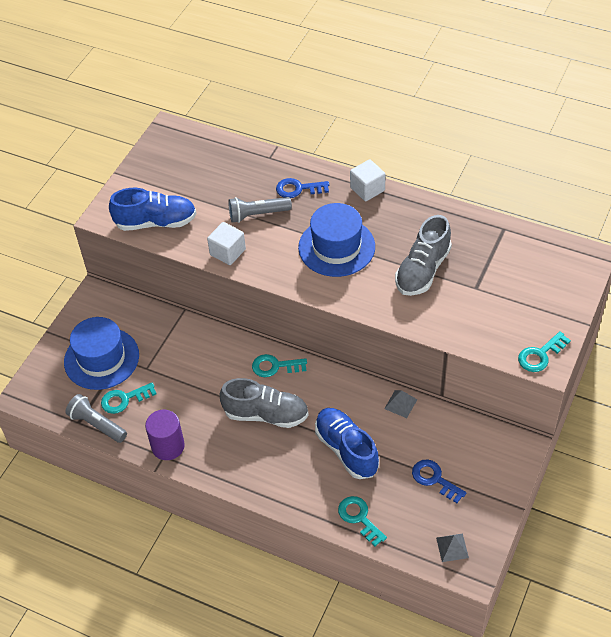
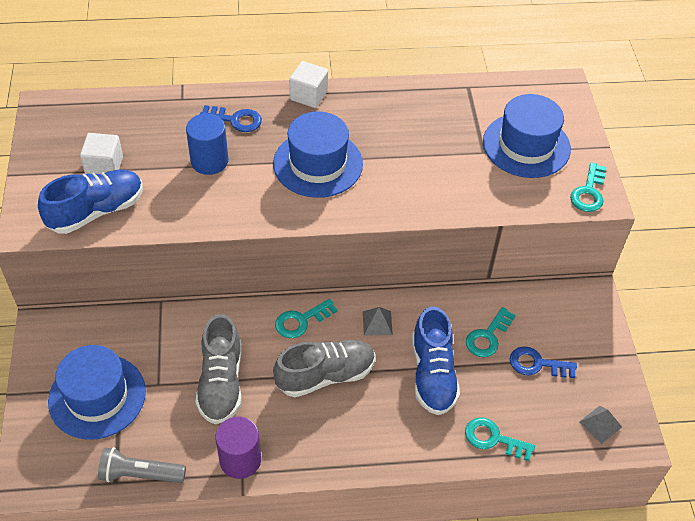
camera: 35 degrees left, 0 degrees up
(124, 399) = (154, 431): turquoise key -> turquoise key (488, 337)
(227, 252) = (203, 213): white cube -> white cube (104, 166)
(258, 214) = (209, 161): grey flashlight -> blue cylinder
(298, 189) = (235, 120): blue key -> blue key turned 135 degrees counterclockwise
(346, 449) = (432, 374): blue shoe -> blue shoe turned 120 degrees counterclockwise
(400, 404) = (453, 304): grey pyramid -> grey pyramid (377, 323)
(422, 270) = (421, 154): grey shoe -> grey shoe (221, 382)
(516, 296) = (526, 145): none -> blue hat

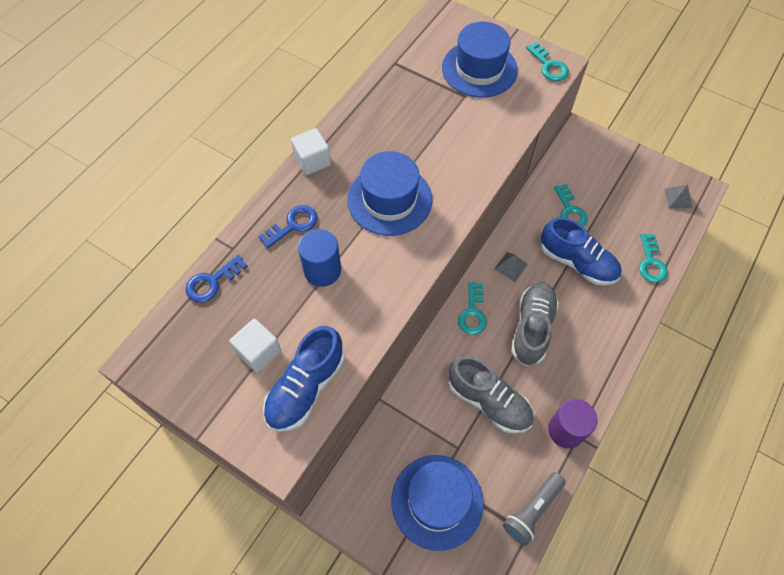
camera: 50 degrees left, 10 degrees up
(96, 211) = (306, 387): blue shoe -> blue shoe turned 150 degrees counterclockwise
(493, 439) = (651, 262): turquoise key -> turquoise key turned 60 degrees counterclockwise
(537, 364) = (611, 199): blue key -> blue key (212, 282)

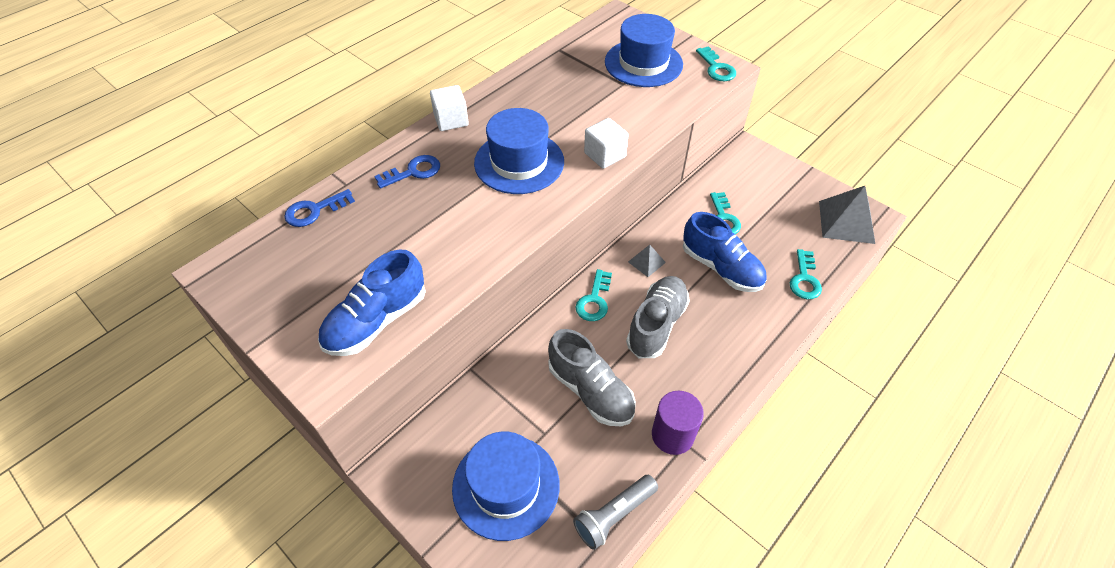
camera: 10 degrees right, 10 degrees down
(259, 352) = (339, 280): white cube -> white cube (605, 155)
(322, 270) = (430, 215): blue cylinder -> none
(678, 198) = (846, 222): grey pyramid -> grey pyramid, size x1.95

